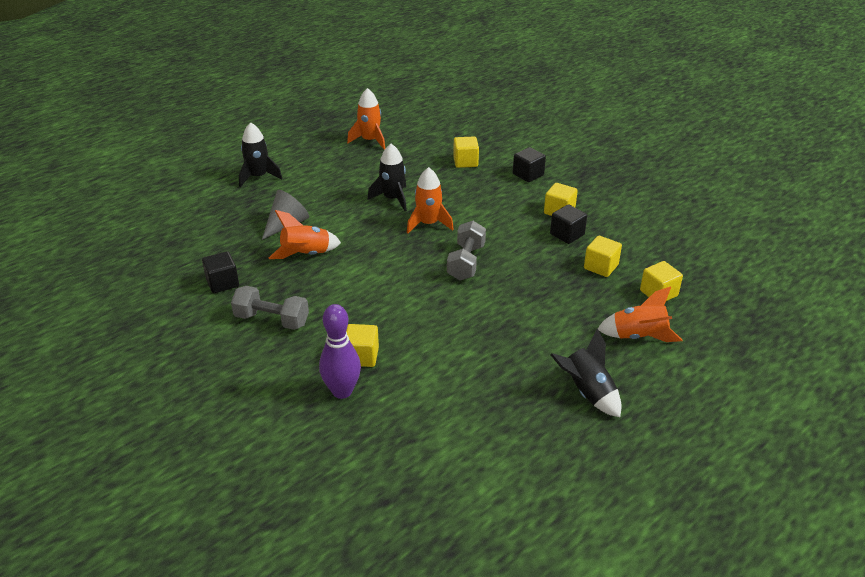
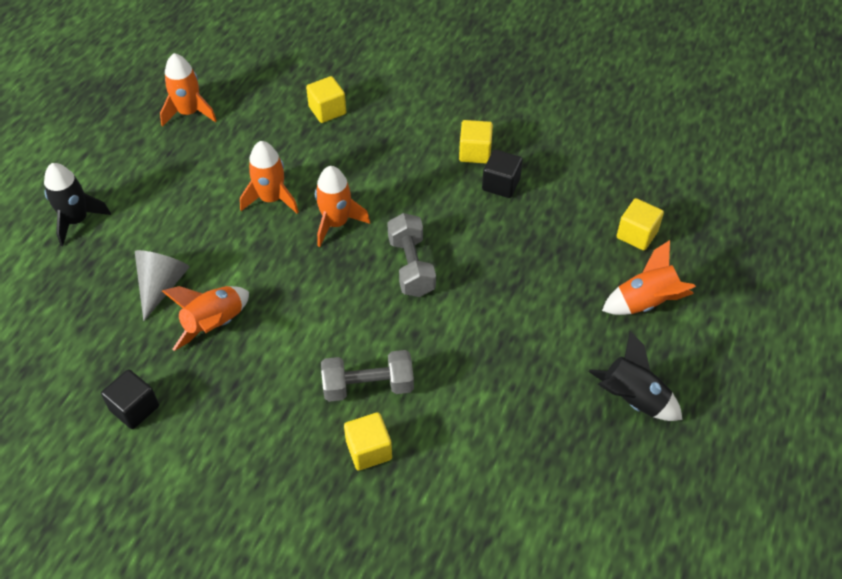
camera: 25 degrees left, 15 degrees up
(272, 320) = (231, 440): grey dumbbell -> grey dumbbell (368, 386)
(342, 391) = (374, 508): purple bowling pin -> none
(392, 199) = (271, 199): black rocket -> orange rocket
(528, 174) = (411, 107): black cube -> none
(601, 267) = (560, 219): yellow cube -> none

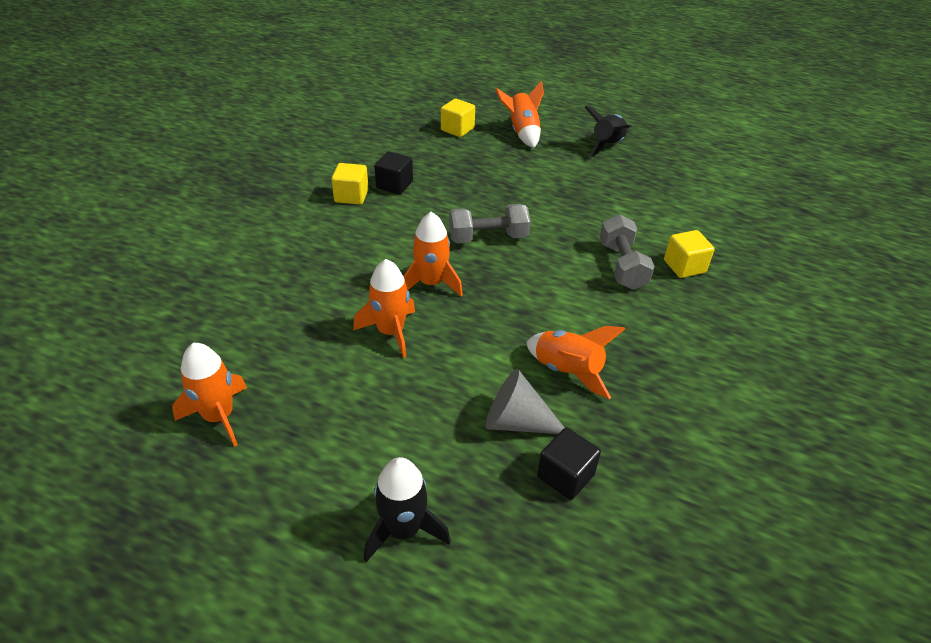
camera: 90 degrees left, 10 degrees down
(134, 408) = (685, 431): black cube -> black cube (565, 476)
(327, 110) = (260, 289): yellow cube -> none

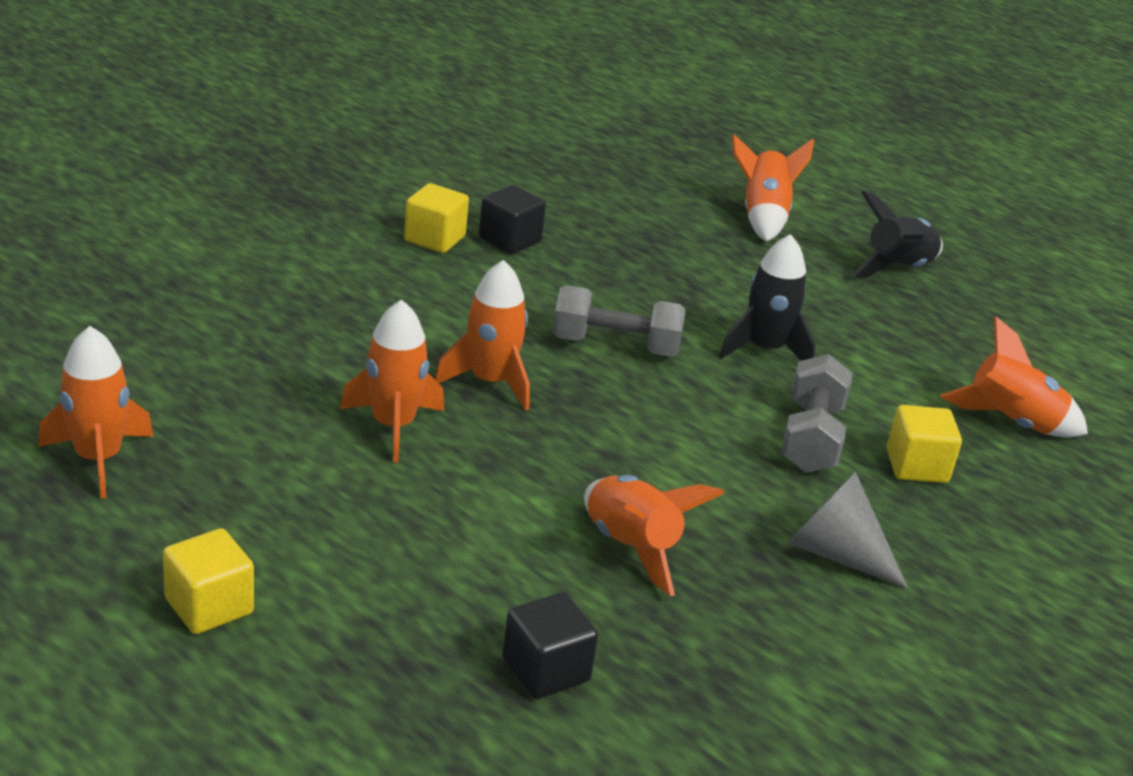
camera: 15 degrees right, 10 degrees down
(403, 530) = (275, 659): black rocket -> black rocket (764, 349)
(457, 129) = (657, 187): yellow cube -> yellow cube (209, 606)
(517, 422) = (514, 586): grey cone -> grey cone (835, 553)
(714, 224) = (1011, 423): none -> orange rocket

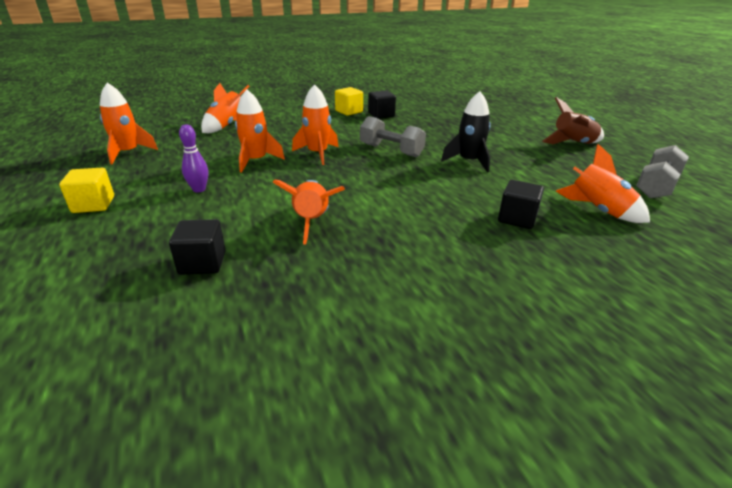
camera: 30 degrees right, 0 degrees up
(366, 523) = (199, 189): none -> purple bowling pin
(762, 217) = (512, 120): orange rocket -> orange rocket (226, 126)
(810, 438) = (461, 197): grey dumbbell -> grey dumbbell (656, 186)
(835, 553) = (427, 247): grey cone -> none
(898, 269) = (573, 144): black rocket -> brown rocket
(916, 466) = (517, 218): yellow cube -> black cube

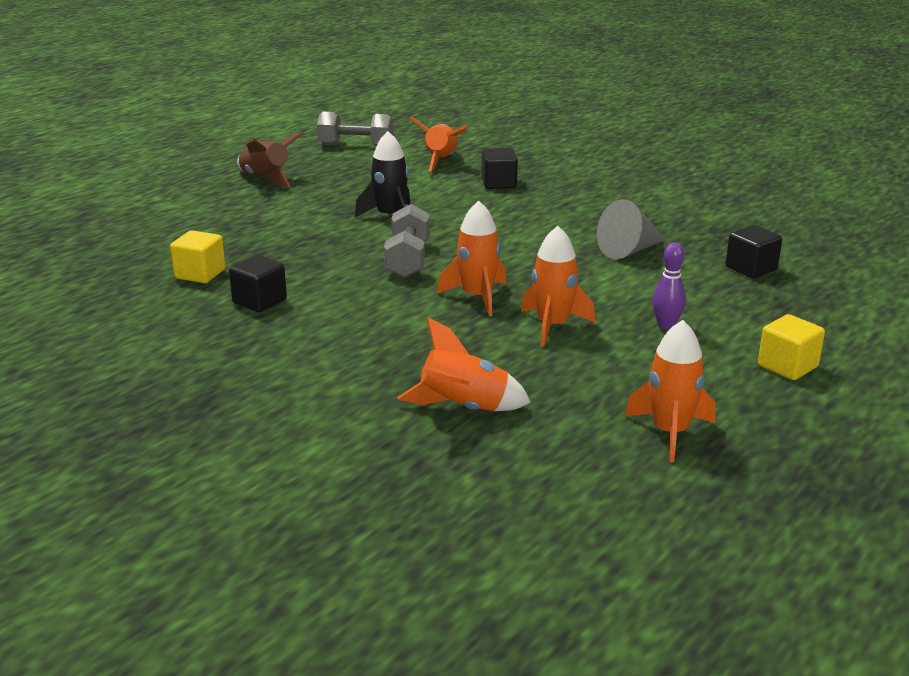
camera: 120 degrees left, 5 degrees down
(312, 222) = (629, 250): orange rocket -> grey cone
(349, 111) = (266, 331): yellow cube -> yellow cube (200, 274)

